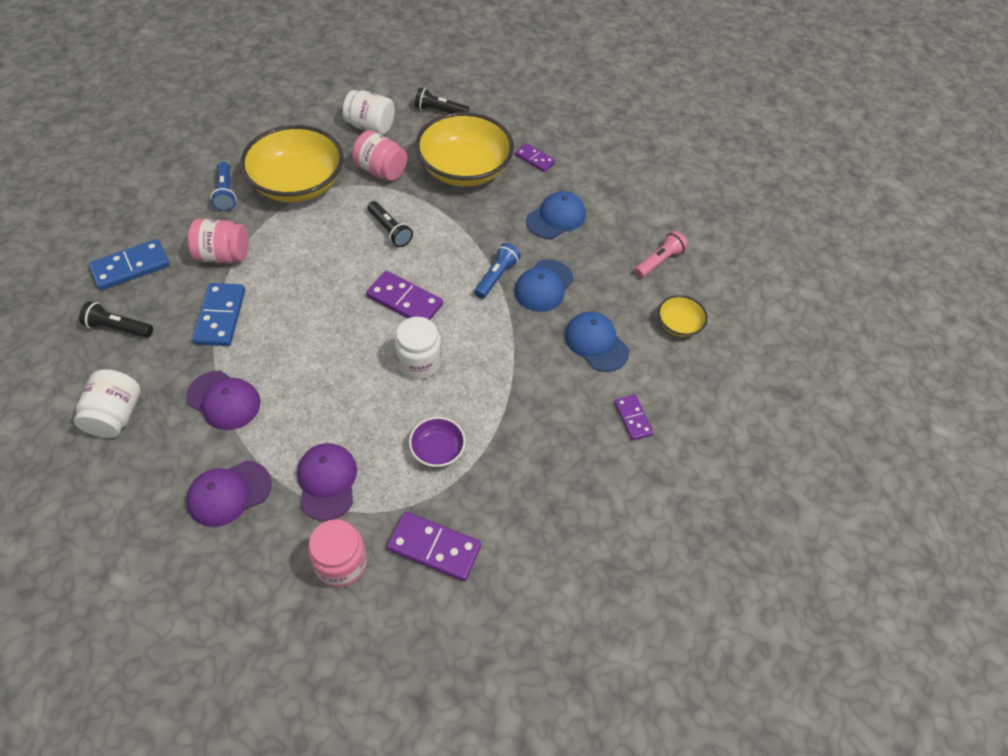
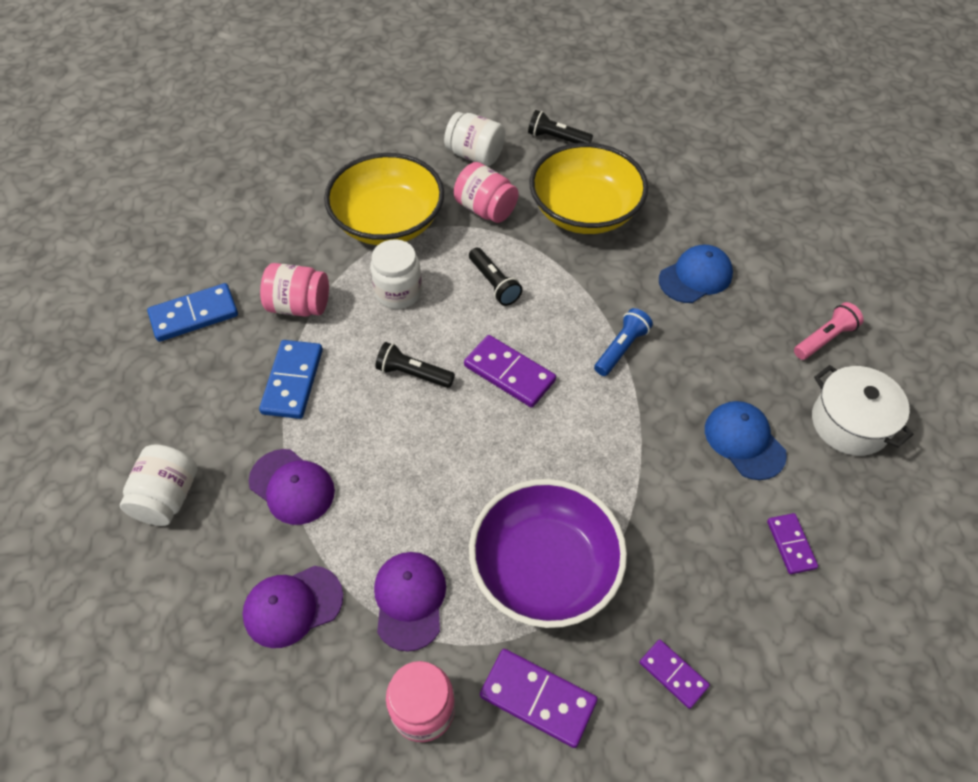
camera: 10 degrees right, 0 degrees up
(118, 328) = (176, 389): black flashlight -> black flashlight (413, 374)
(226, 193) = (305, 230): blue flashlight -> none
(419, 362) = (524, 453): white jar -> white jar (398, 292)
(437, 449) = (544, 568): purple bowl -> purple bowl, size x2.20
(534, 159) = (670, 202): purple domino -> purple domino (673, 674)
(543, 286) = (679, 363): blue cap -> none
(678, 324) = (850, 423): yellow bowl -> white pot

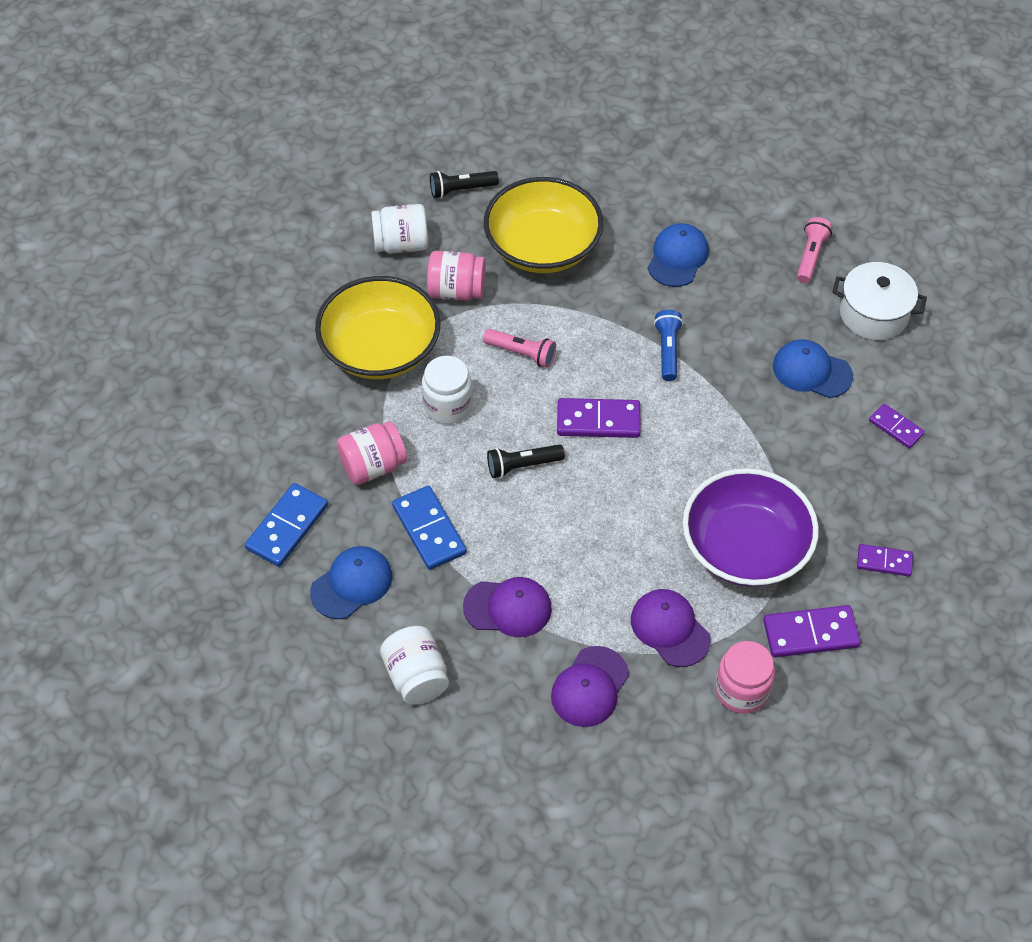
camera: 35 degrees left, 0 degrees up
(195, 388) = (352, 584): none -> blue cap
(494, 283) = (521, 353): black flashlight -> pink flashlight

